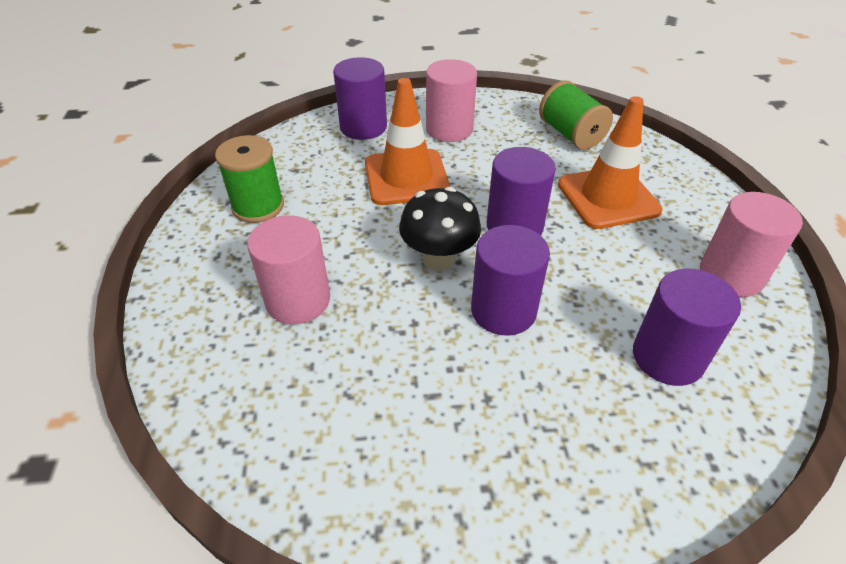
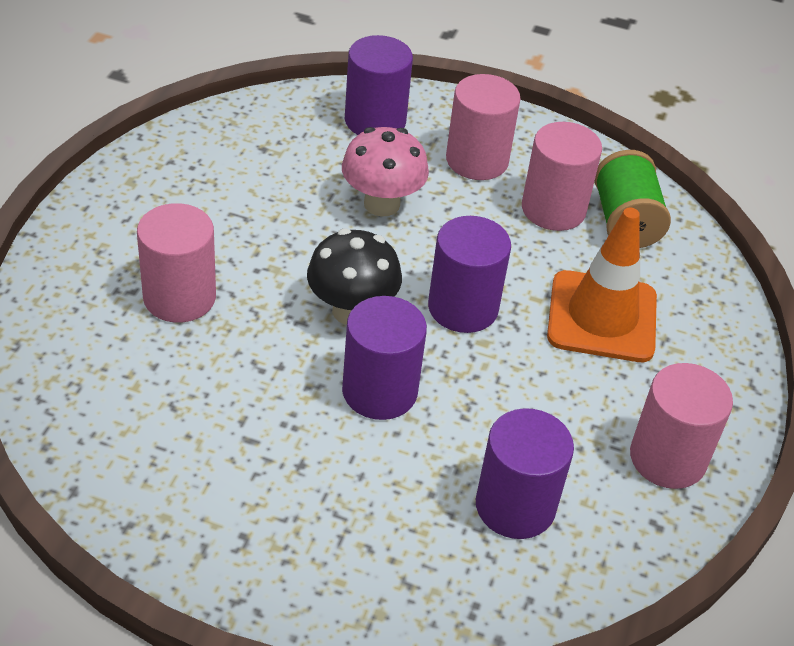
camera: 20 degrees right, 0 degrees up
(258, 206) = (198, 178): green spool -> none
(406, 177) = (382, 204): orange traffic cone -> pink mushroom
(521, 142) = (553, 209): none -> pink cylinder

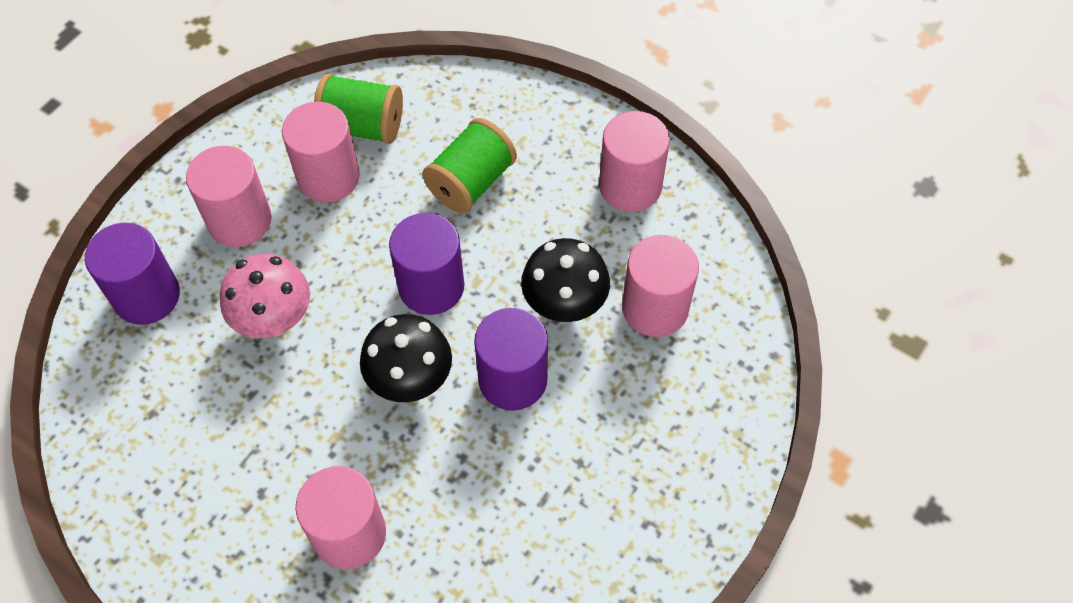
camera: 70 degrees left, 15 degrees up
(485, 421) = (564, 305): none -> black mushroom
(515, 506) = (655, 308): purple cylinder -> pink cylinder
(602, 317) = (471, 182): orange traffic cone -> green spool

